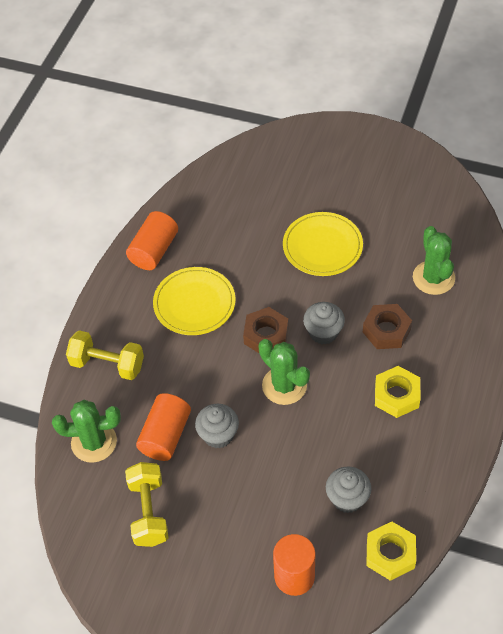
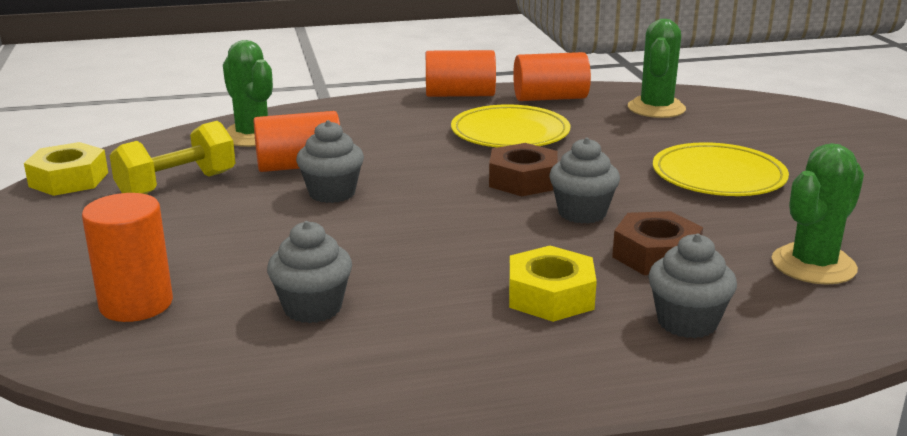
camera: 55 degrees right, 30 degrees down
(107, 364) = (366, 116): yellow dumbbell -> none
(109, 294) = (460, 95): none -> orange cylinder
(284, 386) = (459, 211): green cactus -> green cactus (656, 108)
(390, 554) = (234, 376): yellow nut -> yellow nut (69, 179)
(449, 358) = (687, 322): none -> grey cupcake

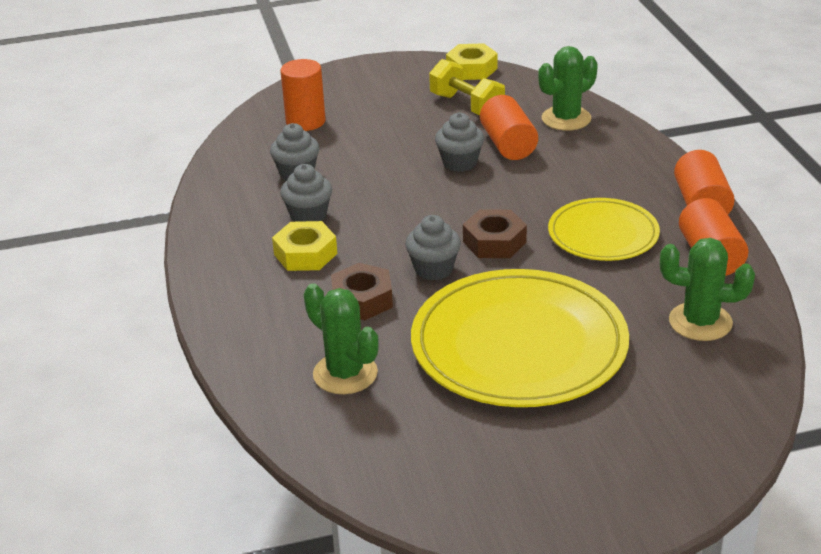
camera: 90 degrees right, 10 degrees up
(687, 322) = (267, 306): grey cupcake -> grey cupcake (308, 216)
(718, 176) = (519, 345): yellow plate -> yellow plate, size x1.75

